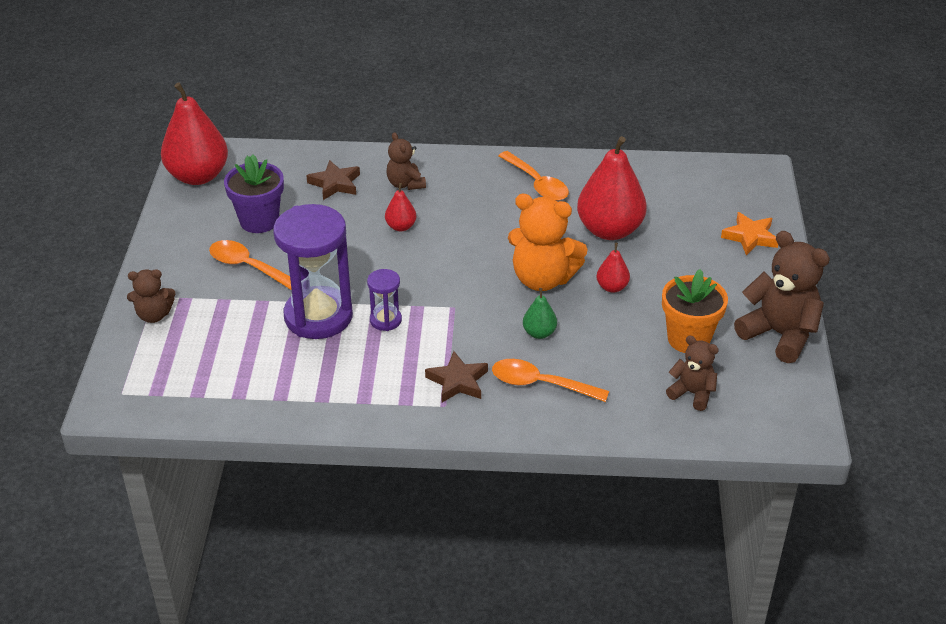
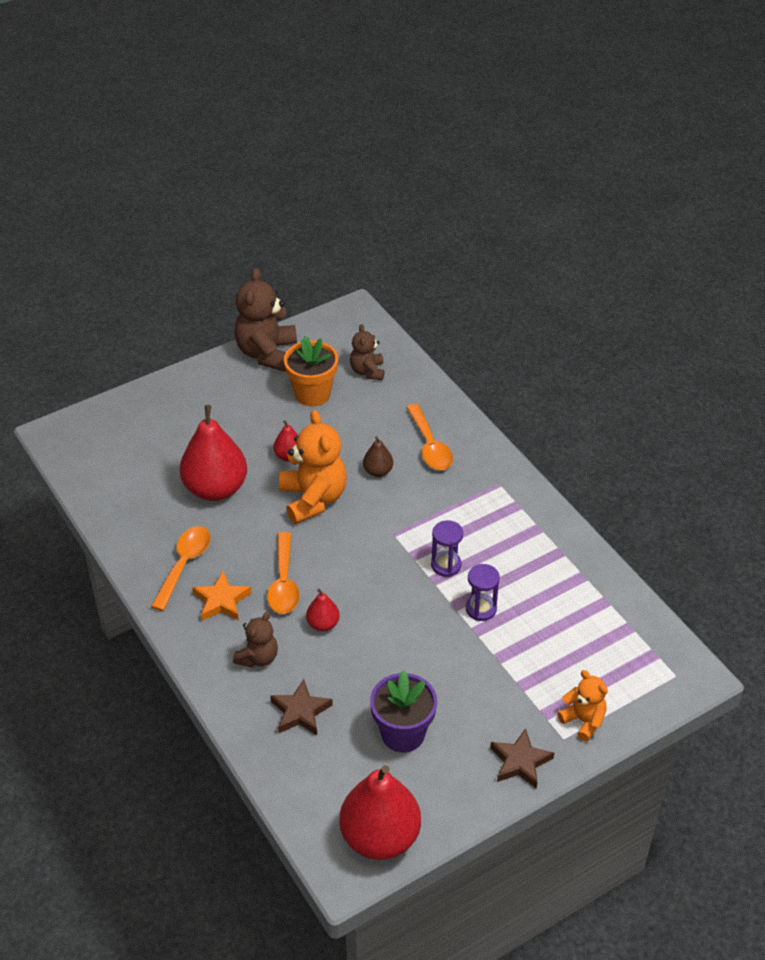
camera: 125 degrees left, 5 degrees up
(154, 315) = (583, 720): brown teddy bear -> orange teddy bear
(248, 267) = (468, 697): orange spoon -> orange spoon (284, 582)
(318, 316) = (481, 609): purple hourglass -> purple hourglass, size x0.47
(457, 381) = (469, 489): brown star -> brown star (520, 762)
(539, 333) = (378, 471): green pear -> brown pear
(750, 237) = (158, 407): orange star -> orange star (221, 601)

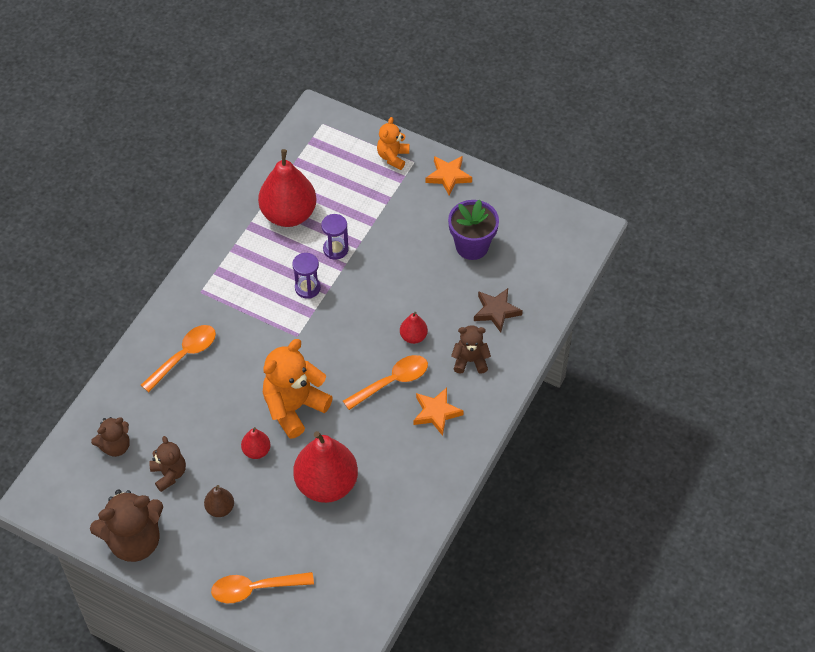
camera: 120 degrees left, 10 degrees up
(184, 564) = (419, 459): orange spoon -> orange spoon (255, 589)
(312, 394) = (169, 474): orange flower pot -> brown teddy bear
(378, 471) = (236, 378): brown pear -> brown pear (220, 508)
(380, 837) = (555, 223): red pear -> red pear (289, 214)
(520, 762) = (448, 176): brown star -> orange star

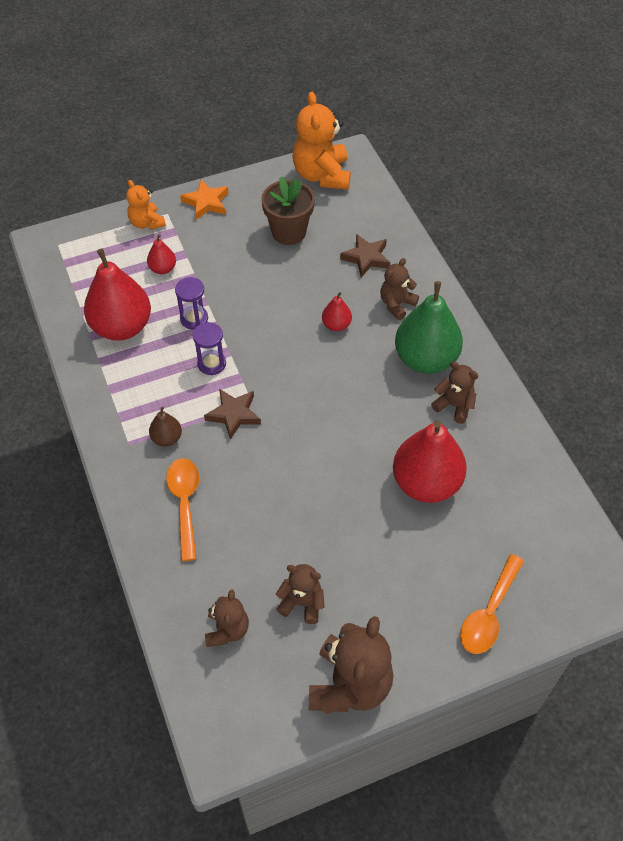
camera: 50 degrees left, 0 degrees up
(220, 508) = (378, 584): brown pear -> brown pear (167, 438)
(256, 451) = (342, 514): red pear -> red pear (163, 269)
(277, 332) = (234, 415): none -> brown star
(294, 407) = (324, 454): orange teddy bear -> orange teddy bear (322, 175)
(392, 382) = (366, 368): orange spoon -> none
(410, 458) = (454, 405): none -> brown teddy bear
(436, 413) = (426, 359): orange star -> green pear
(472, 246) = (289, 232): purple flower pot -> brown flower pot

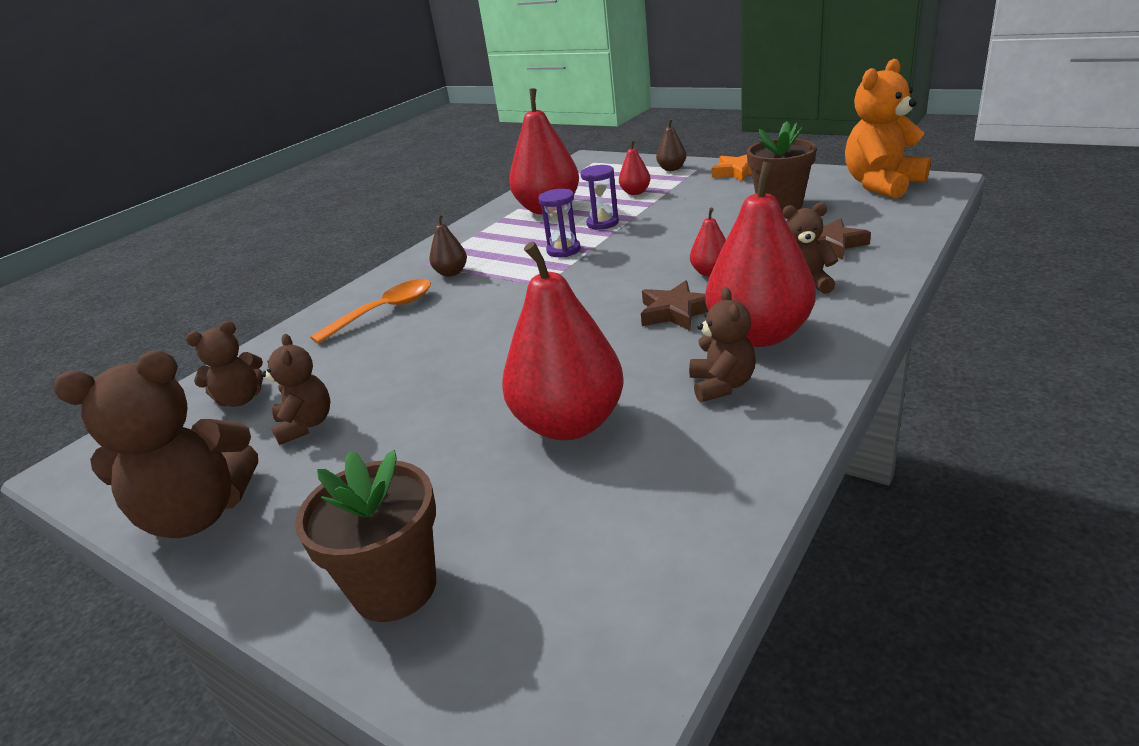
camera: 60 degrees right, 25 degrees down
(147, 223) = (672, 169): orange teddy bear -> brown pear
(234, 415) = (517, 284): brown star -> brown star (675, 312)
(426, 359) = (759, 335): green pear -> red pear
(489, 613) = (395, 588): orange spoon -> brown flower pot

